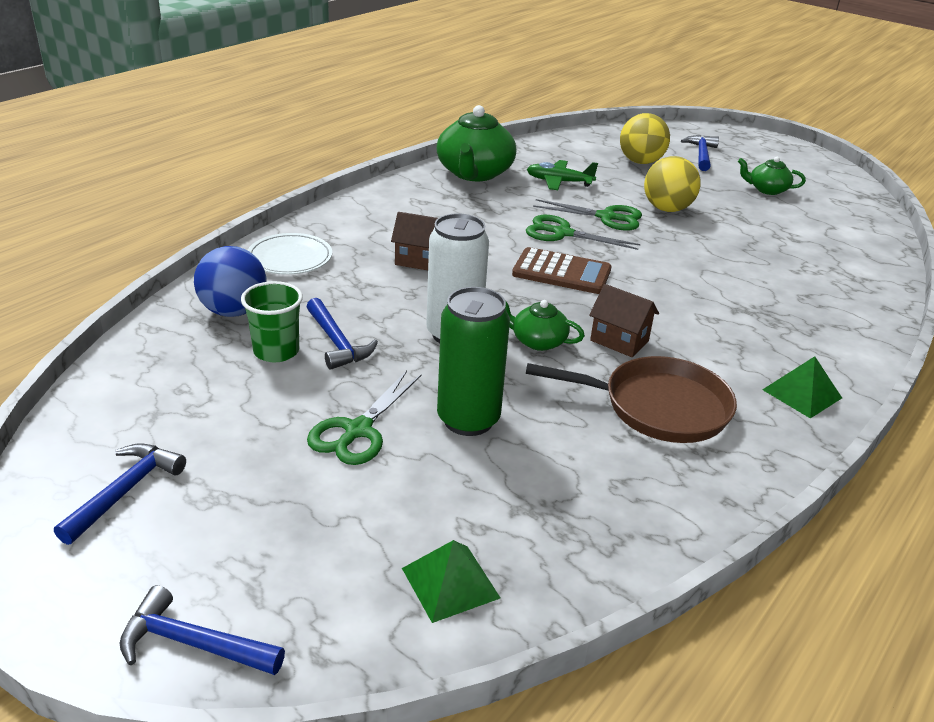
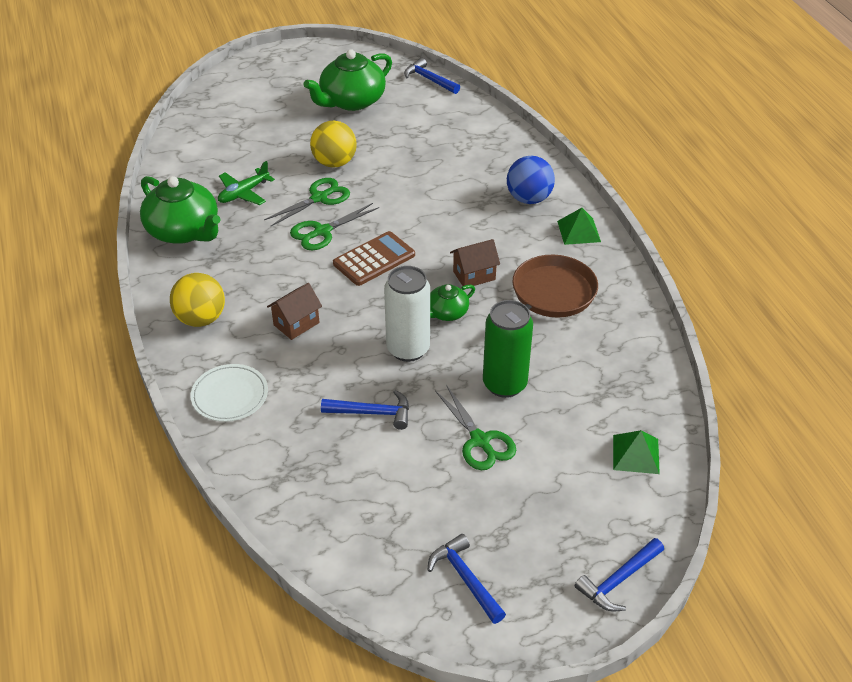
camera: 55 degrees left, 10 degrees up
(233, 311) = (284, 456): blue ball -> blue ball (529, 199)
(276, 351) = (359, 449): green cup -> none
(640, 162) = (252, 134): yellow ball -> yellow ball (201, 319)
(701, 154) = (271, 99): blue hammer -> blue hammer (429, 79)
(767, 189) = (351, 101): green teapot -> green teapot, size x1.93

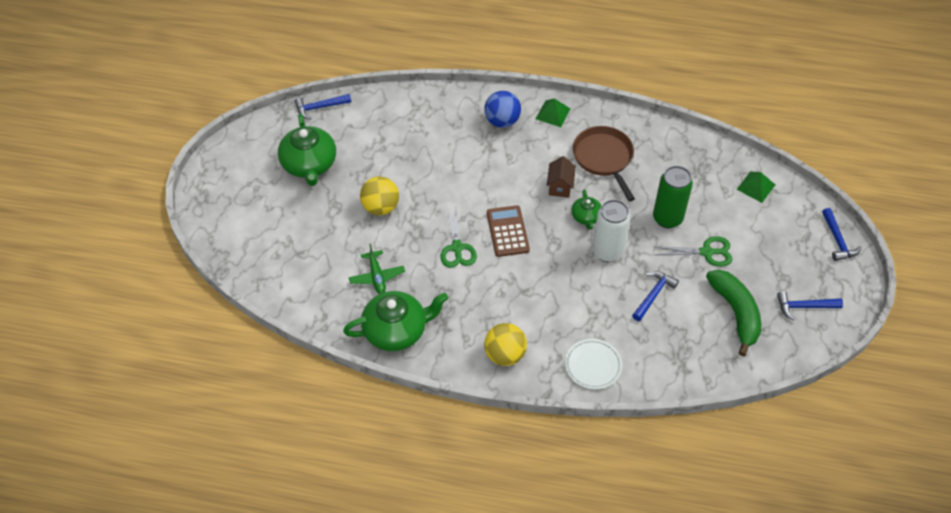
camera: 60 degrees left, 10 degrees up
(296, 324) = (545, 301): brown house -> none
(319, 198) = (417, 234): green scissors -> none
(400, 505) = (736, 313): none -> green banana

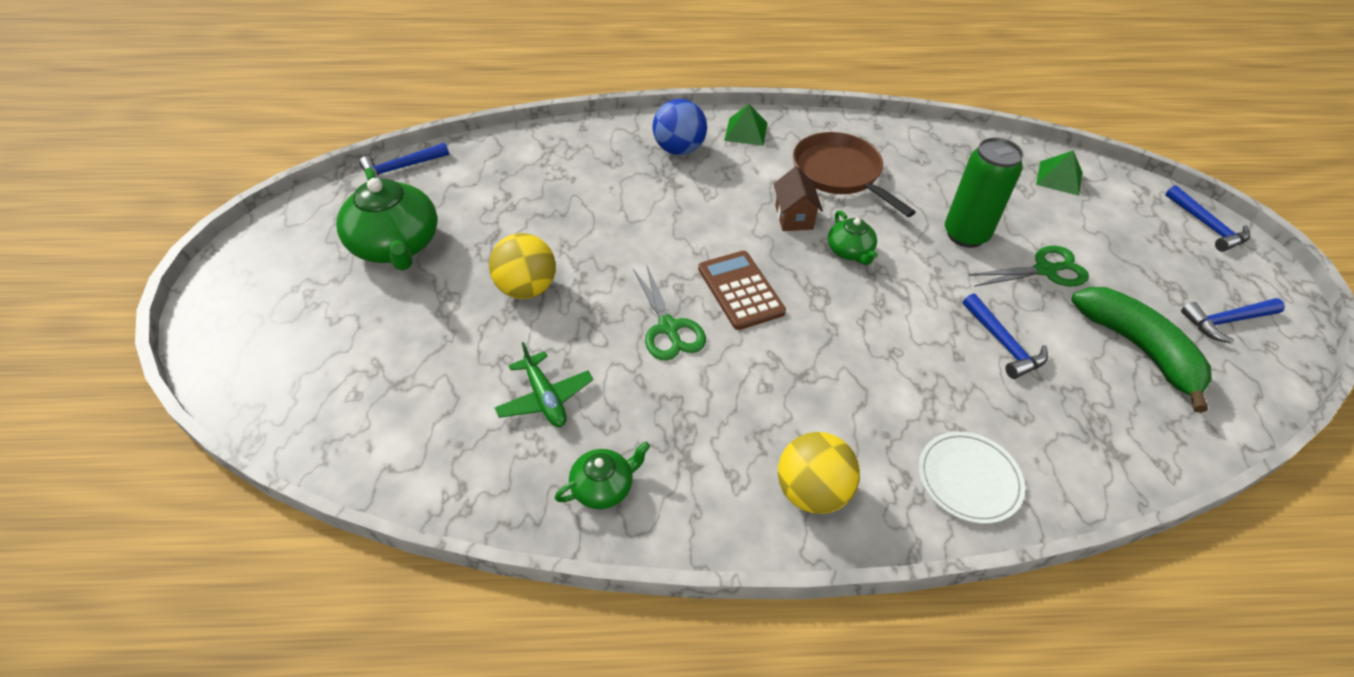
camera: 15 degrees left, 5 degrees down
(396, 330) = (603, 487): green teapot -> green teapot, size x0.52
(607, 252) = (904, 294): white can -> none
(653, 295) = (1003, 344): blue hammer -> blue hammer turned 135 degrees clockwise

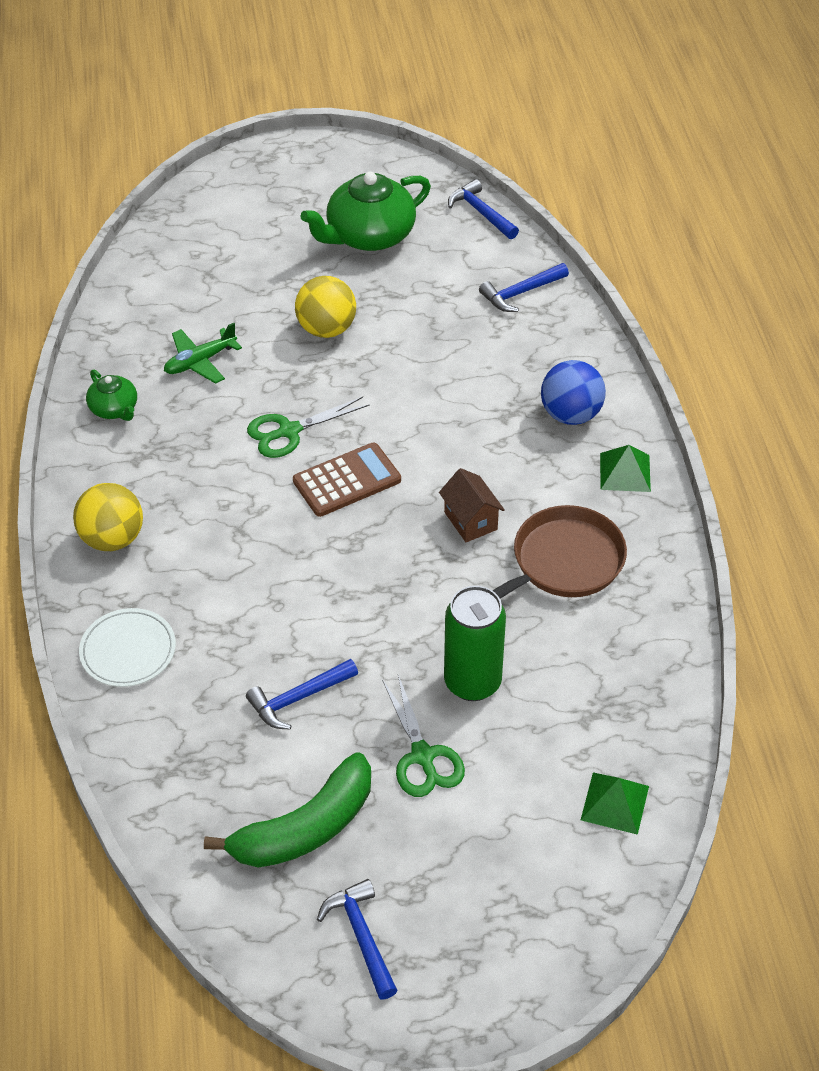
camera: 85 degrees right, 0 degrees up
(794, 217) = (470, 521): brown house -> brown house turned 75 degrees clockwise
(850, 251) = (422, 570): green teapot -> none
(1207, 226) = (547, 968): blue hammer -> blue hammer (520, 293)

